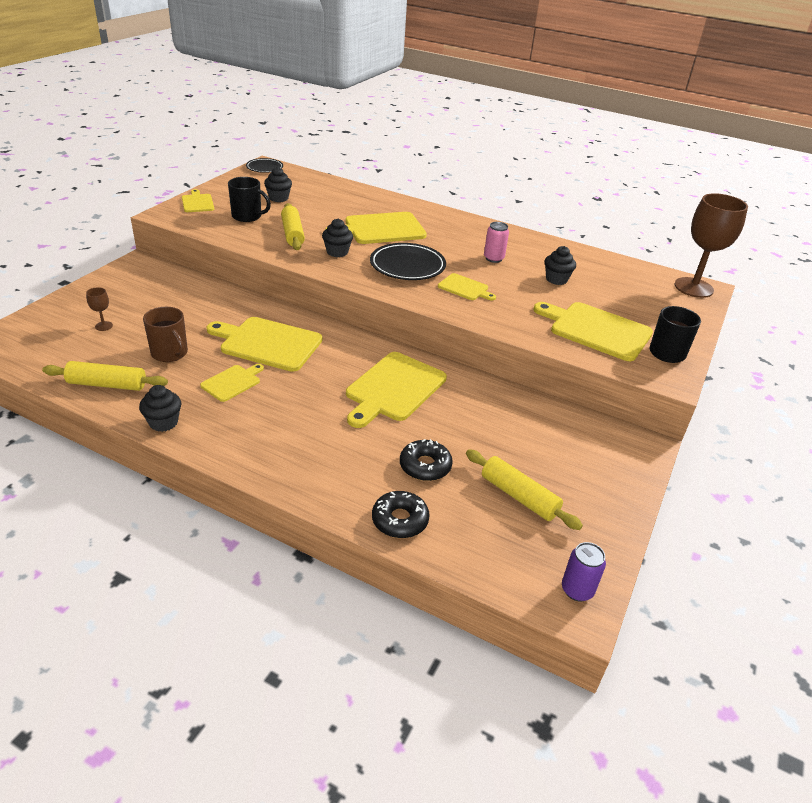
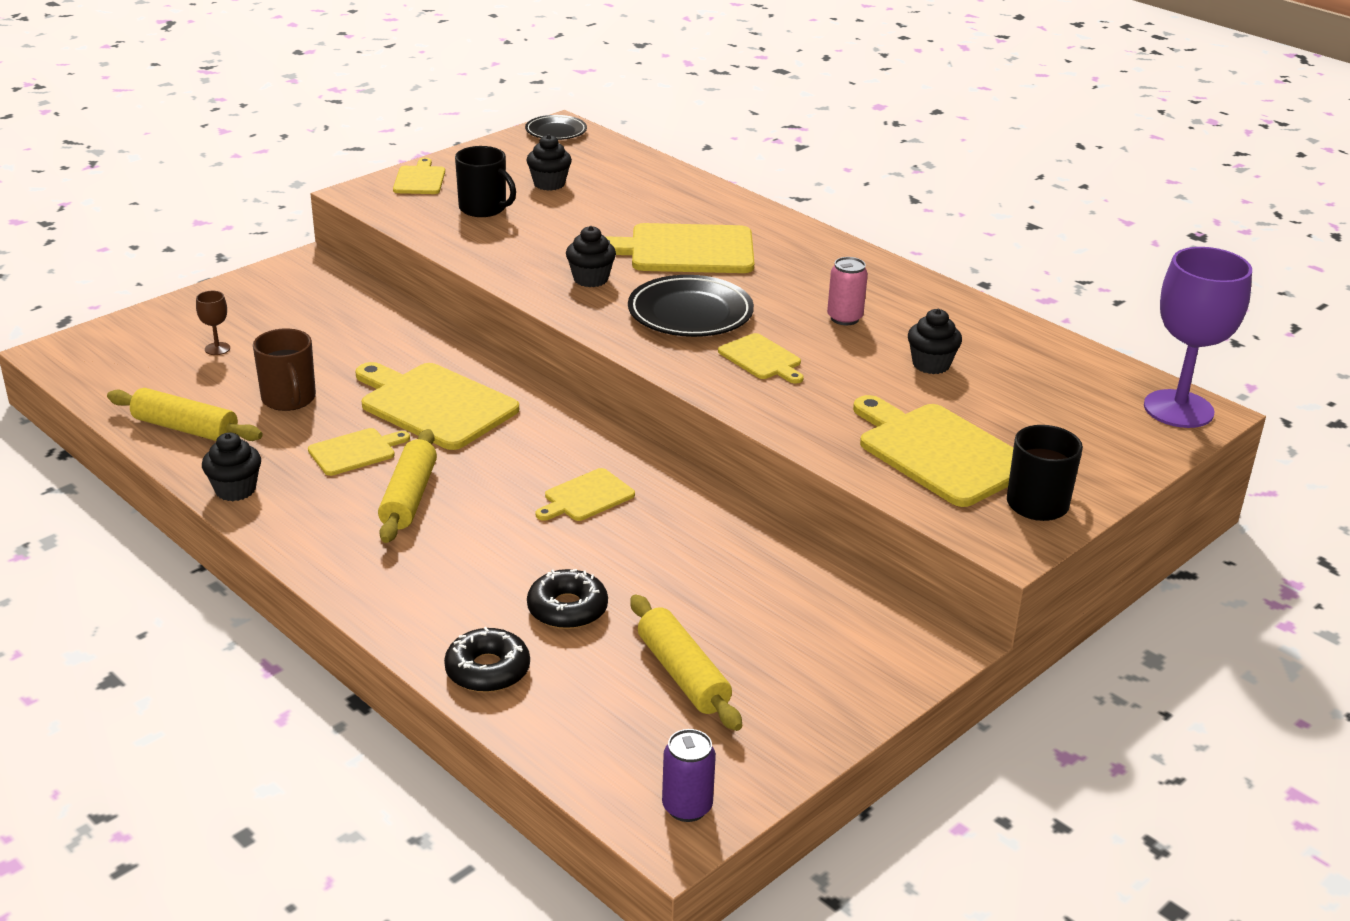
camera: 20 degrees right, 5 degrees down
(293, 234) = (538, 243): yellow rolling pin -> yellow rolling pin (409, 497)
(393, 389) = (586, 497): yellow cutting board -> yellow cutting board, size x0.53
(693, 287) = (1178, 409): brown goblet -> purple goblet

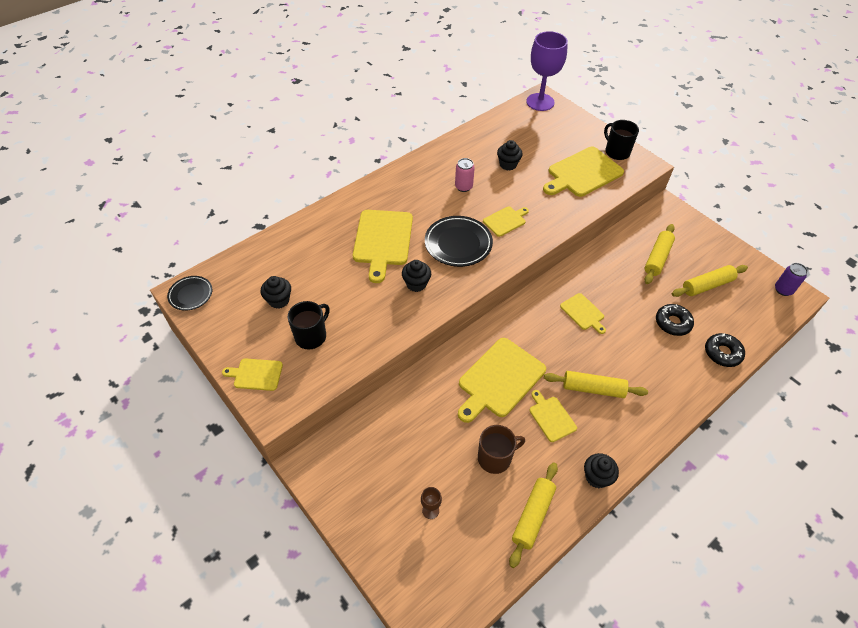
camera: 85 degrees left, 20 degrees up
(757, 607) = (657, 258): none -> yellow rolling pin

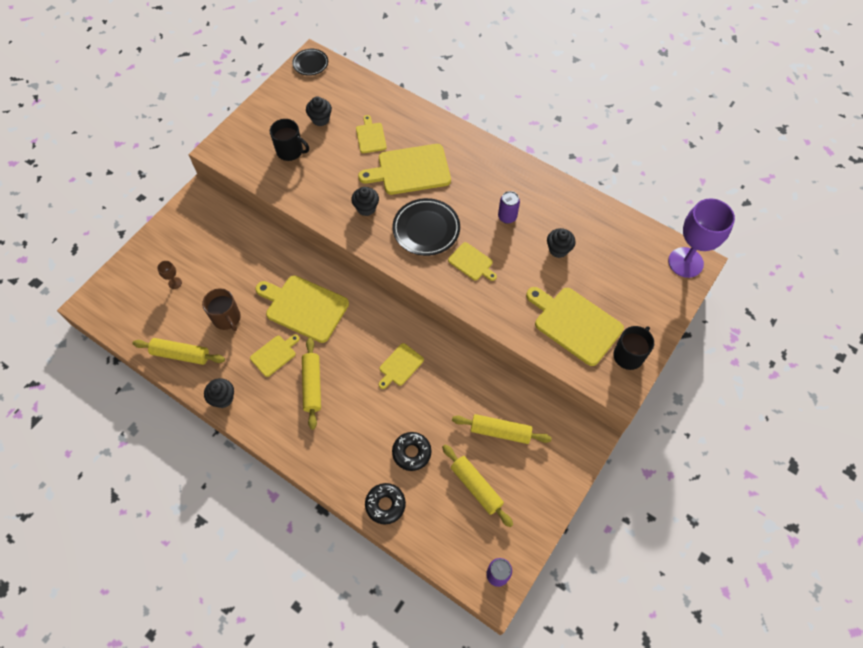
camera: 75 degrees right, 10 degrees up
(256, 374) = (246, 129): yellow cutting board -> yellow cutting board (370, 136)
(463, 187) = (507, 217): pink can -> purple can

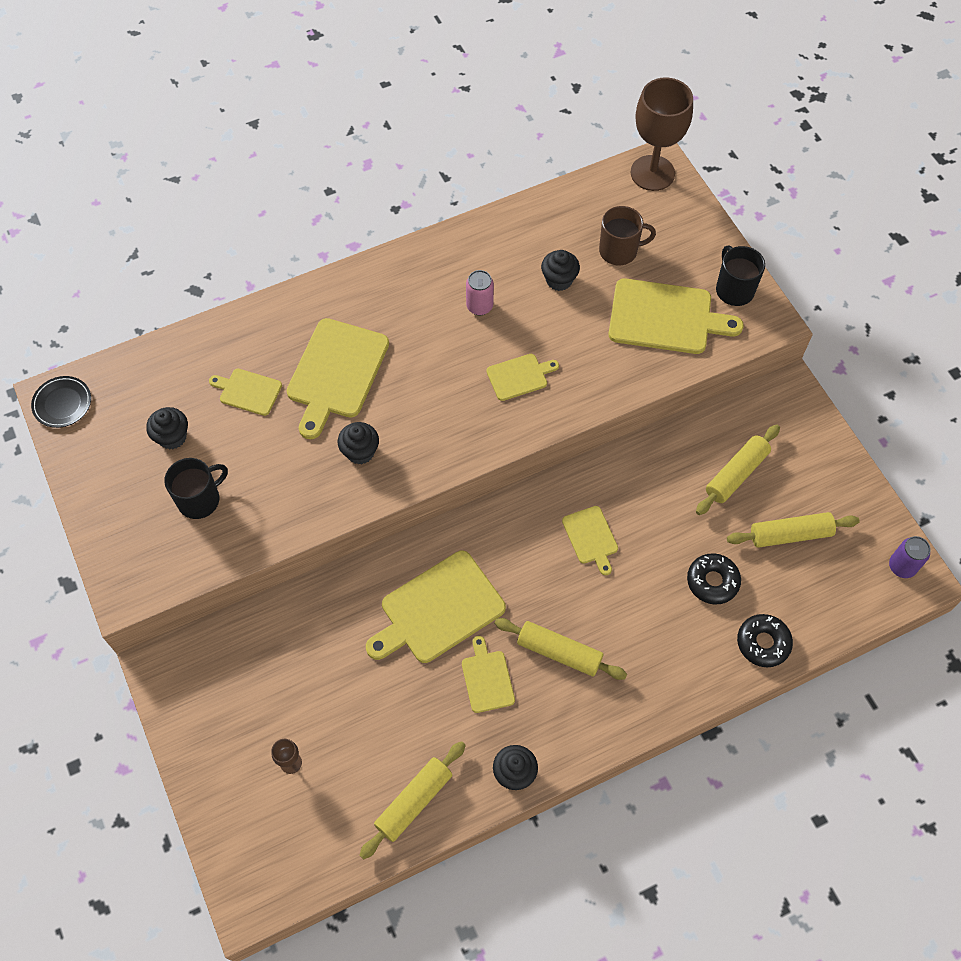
camera: 60 degrees left, 0 degrees up
(227, 318) = (394, 715): brown mug -> brown mug (619, 251)
(426, 229) = (439, 400): black plate -> none
(507, 217) = (479, 306): purple can -> pink can
(575, 324) = (665, 318): yellow cutting board -> yellow cutting board turned 150 degrees counterclockwise
(685, 262) = (652, 173): purple goblet -> brown goblet

